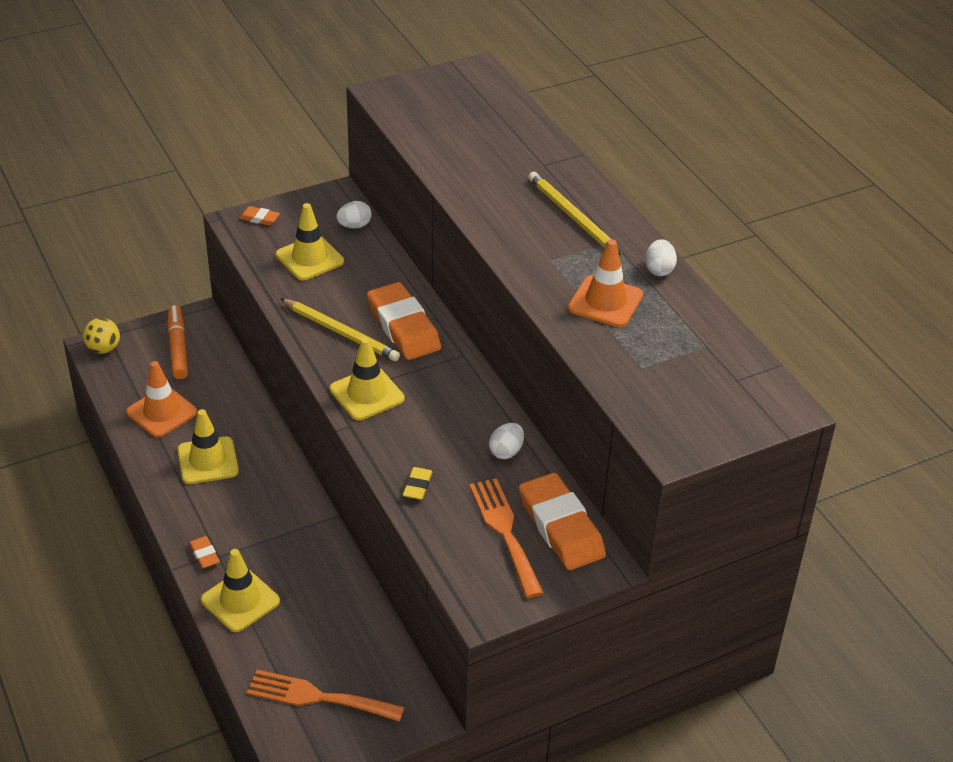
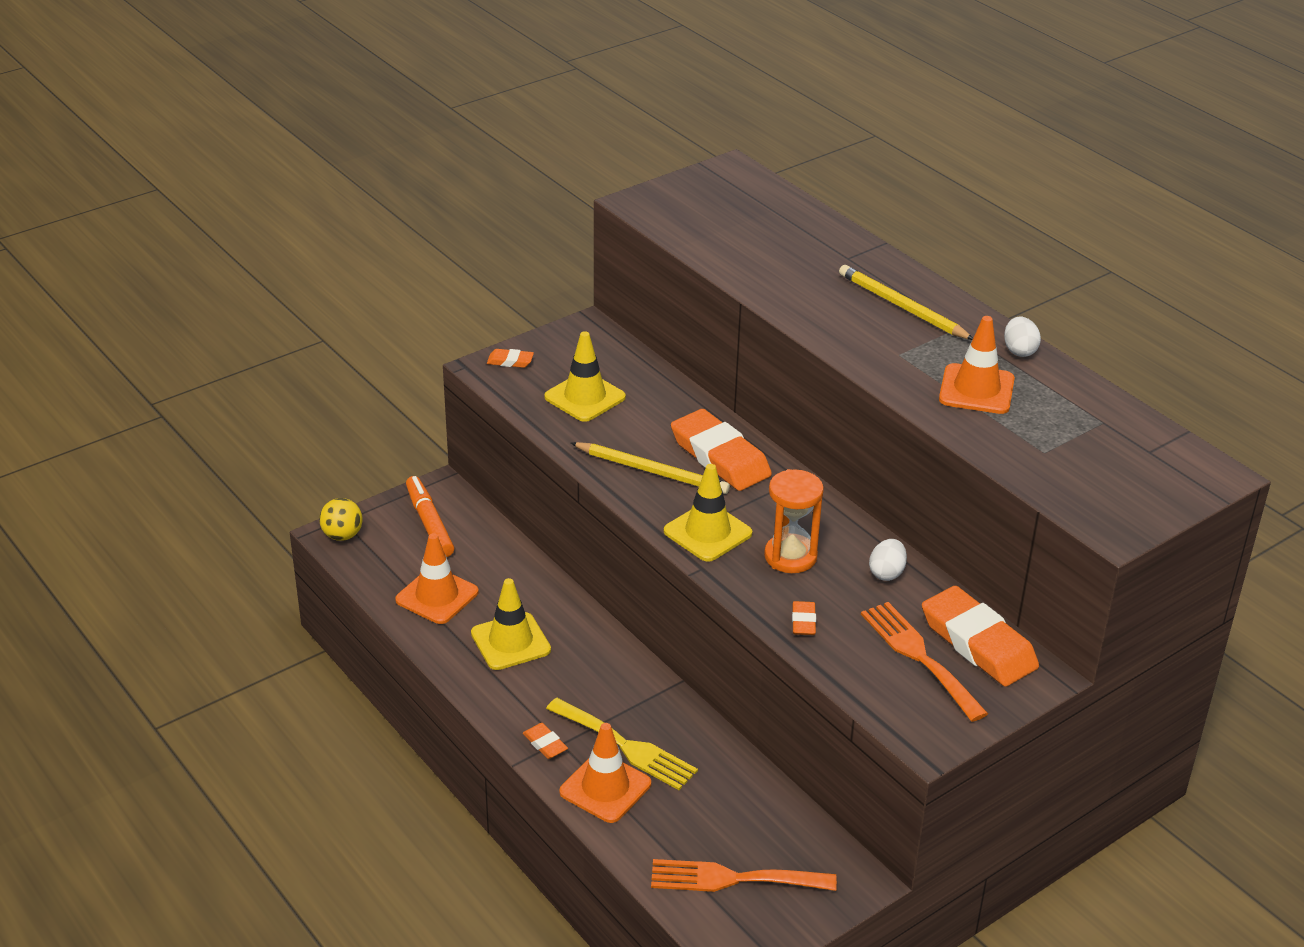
camera: 10 degrees left, 5 degrees down
(240, 601) = (605, 788): yellow traffic cone -> orange traffic cone
(270, 567) = (626, 746): none -> yellow fork
(354, 226) = (621, 357): white egg -> none
(417, 486) = (803, 621): yellow eraser -> orange eraser
(429, 425) = (790, 556): none -> orange hourglass

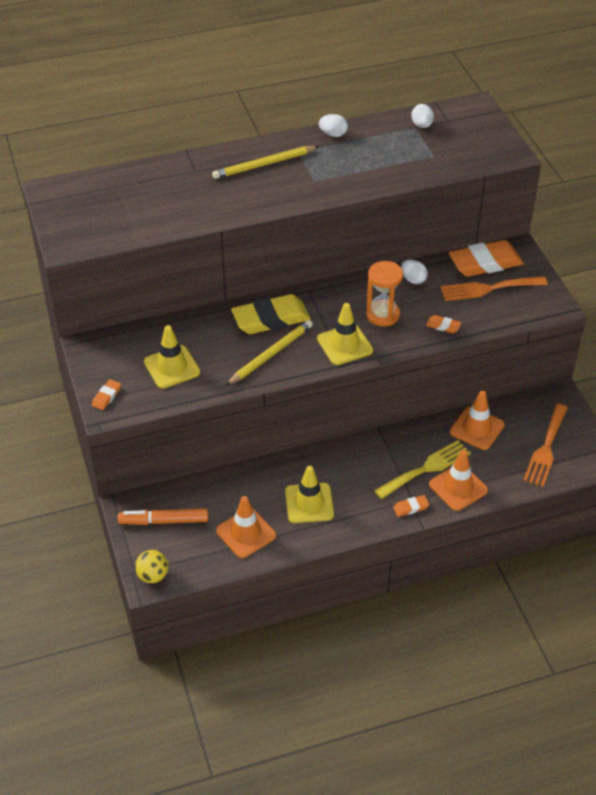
camera: 70 degrees left, 10 degrees up
(720, 457) = (271, 319): orange eraser -> yellow eraser
(976, 390) = (364, 162): orange traffic cone -> orange traffic cone (477, 428)
(1113, 427) = (422, 125): none -> white egg

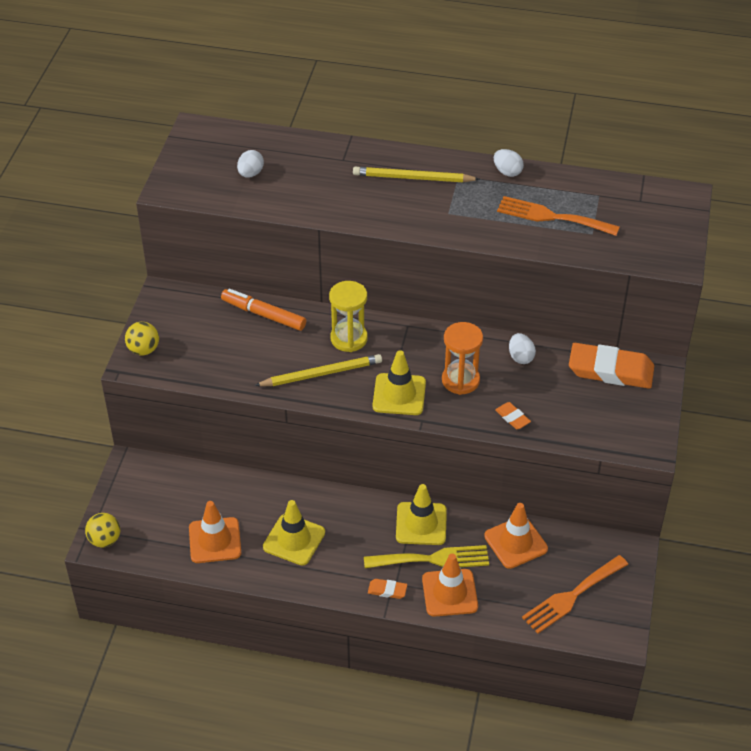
camera: 30 degrees right, 0 degrees up
(106, 396) = (144, 350): orange eraser -> yellow ball
(164, 521) = (151, 494): orange marker -> orange marker (263, 314)
(172, 367) = (221, 347): yellow traffic cone -> yellow traffic cone (421, 524)
(271, 319) = (349, 338): yellow eraser -> yellow hourglass
(422, 125) = (607, 196): white egg -> white egg (250, 174)
(488, 288) = (591, 399): orange fork -> orange fork (551, 217)

